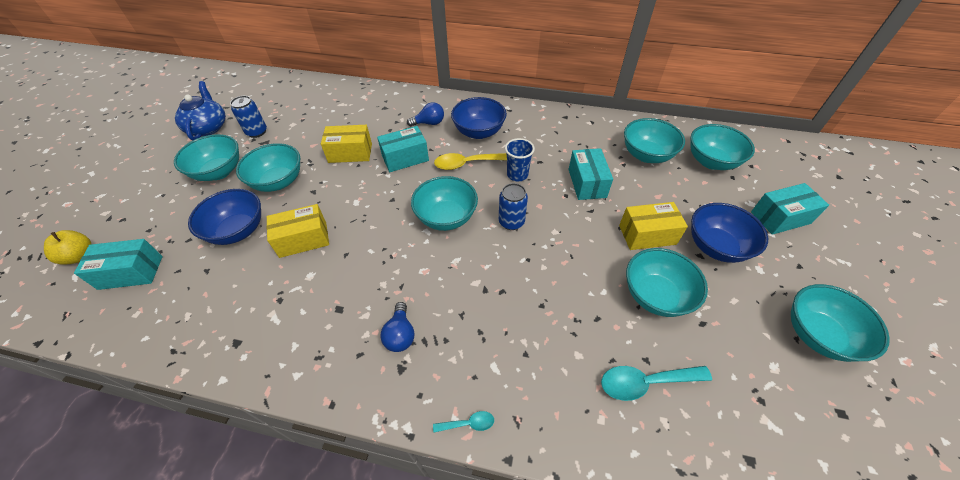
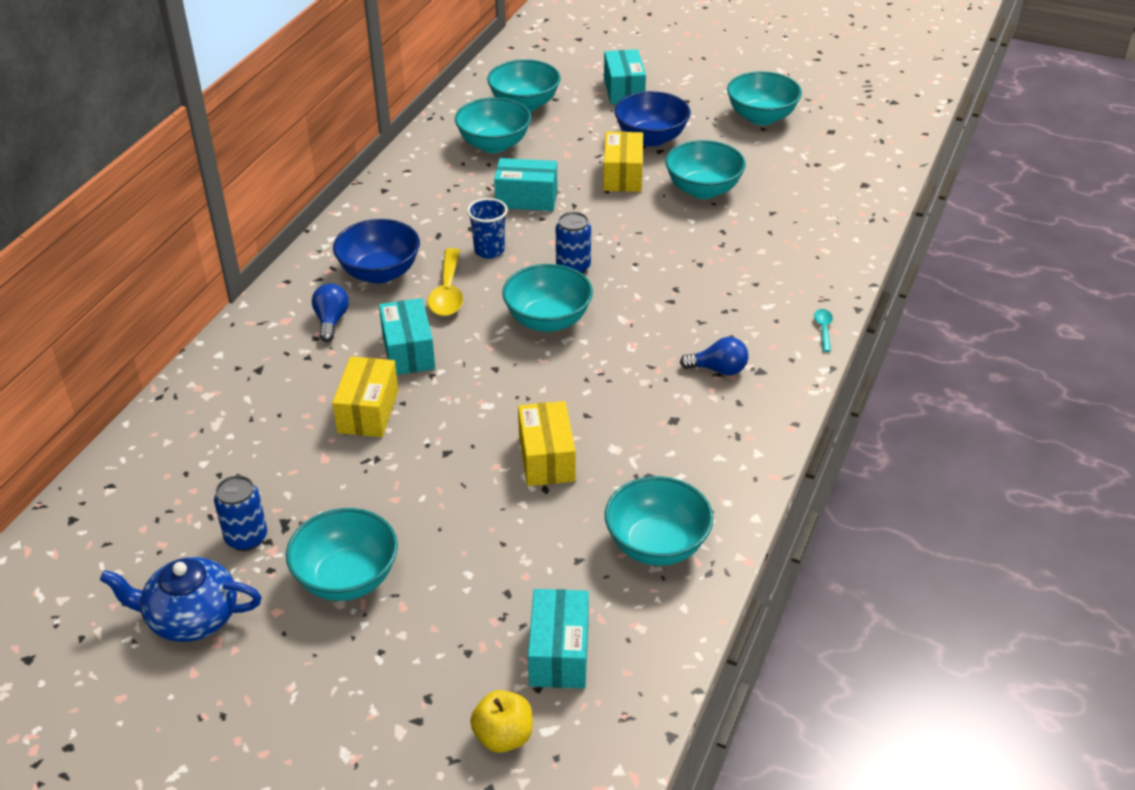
camera: 80 degrees left, 10 degrees down
(238, 231) = (506, 533): blue bowl -> none
(278, 182) = (407, 495): turquoise bowl -> turquoise bowl (657, 545)
(645, 382) = (794, 218): turquoise spoon -> none

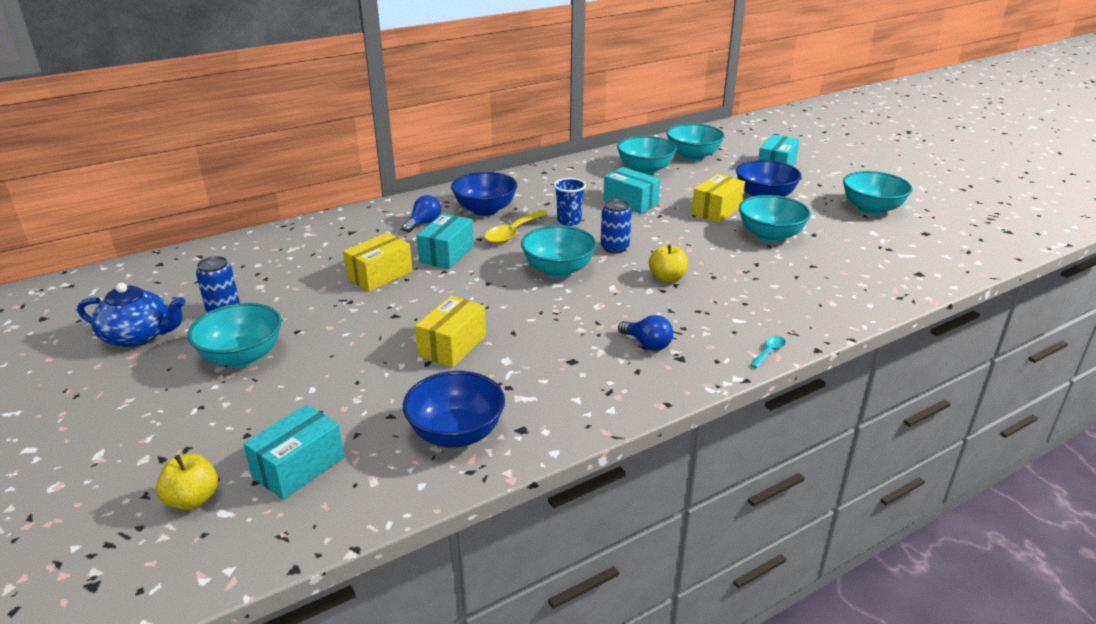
camera: 35 degrees right, 10 degrees down
(191, 617) = (139, 336): blue teapot -> blue teapot turned 150 degrees clockwise
(657, 545) = (456, 433): turquoise bowl -> blue bowl
(661, 284) = (667, 278): none -> yellow apple

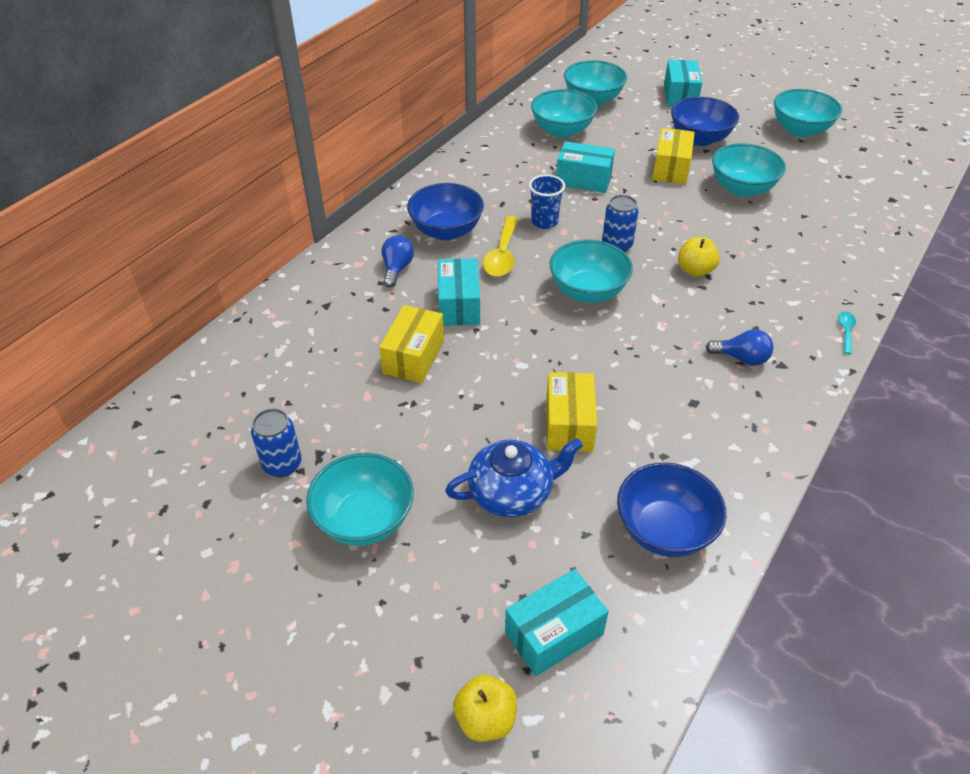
camera: 25 degrees left, 15 degrees up
(139, 336) = (216, 537): blue teapot -> blue teapot (512, 492)
(298, 467) = (554, 633): turquoise box -> turquoise box turned 45 degrees clockwise

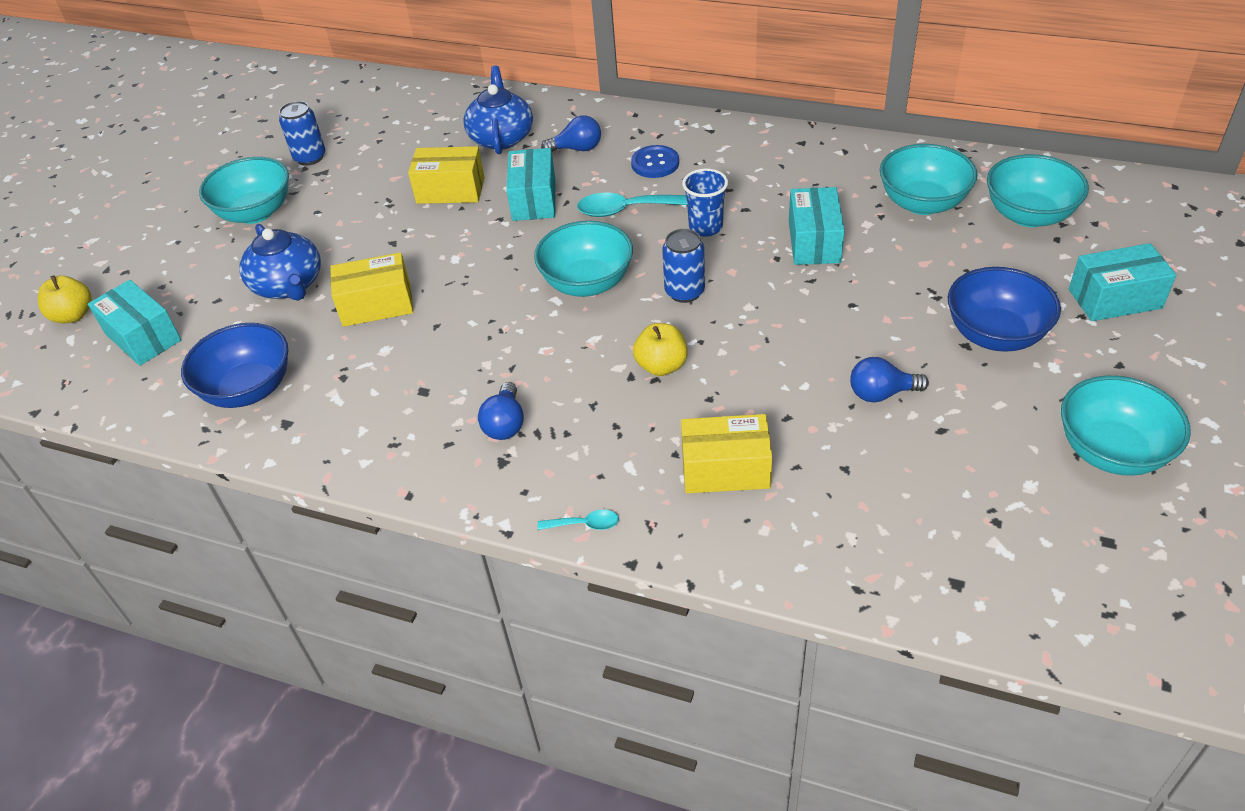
camera: 80 degrees right, 0 degrees up
(346, 312) = (501, 137): none -> blue teapot
(446, 231) = (655, 163): blue bowl -> blue button
(459, 305) = (534, 199): turquoise box -> turquoise box turned 75 degrees counterclockwise
(502, 255) = (628, 210): yellow spoon -> turquoise spoon
(671, 168) = (891, 315): yellow box -> yellow box (725, 469)
(742, 188) = (881, 393): turquoise bowl -> blue light bulb

